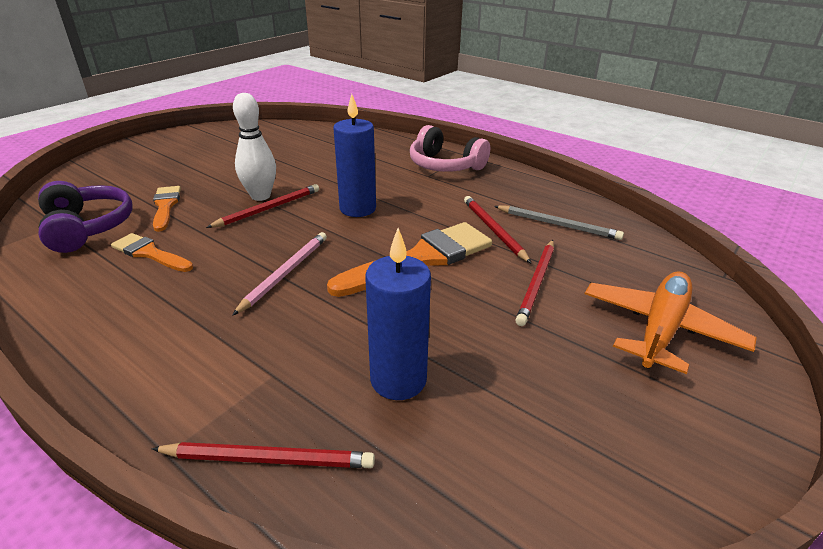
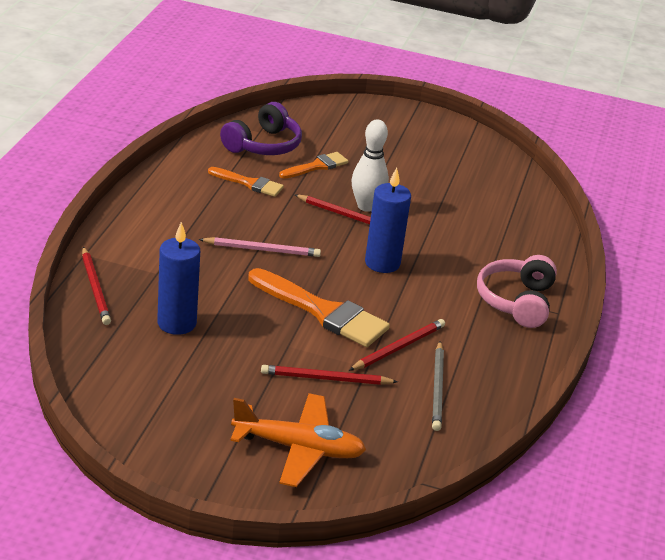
camera: 65 degrees right, 0 degrees up
(149, 253) = (249, 183): orange brush -> orange brush turned 105 degrees clockwise

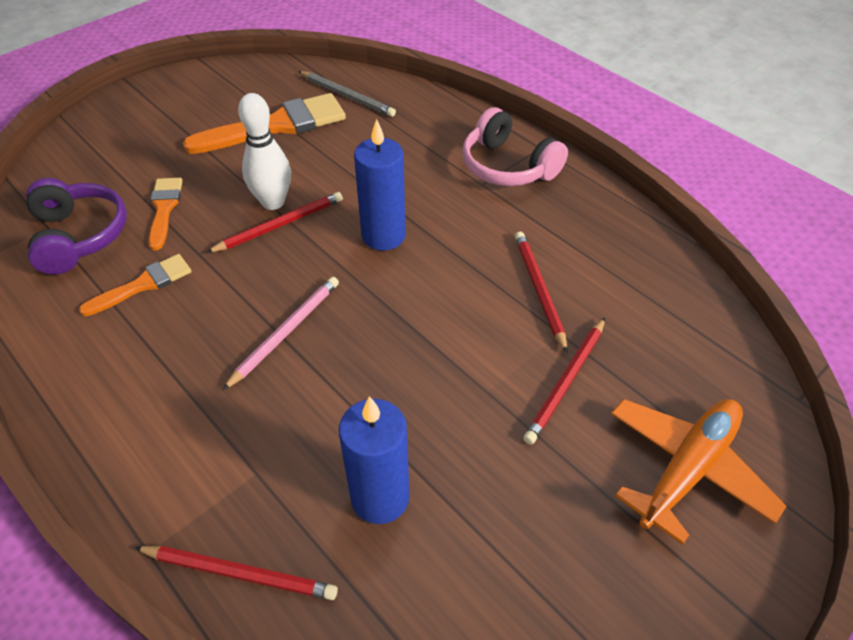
camera: 55 degrees left, 15 degrees up
(323, 312) = (441, 327): orange brush -> orange brush (277, 126)
(437, 388) = (622, 289): grey pencil -> grey pencil (347, 96)

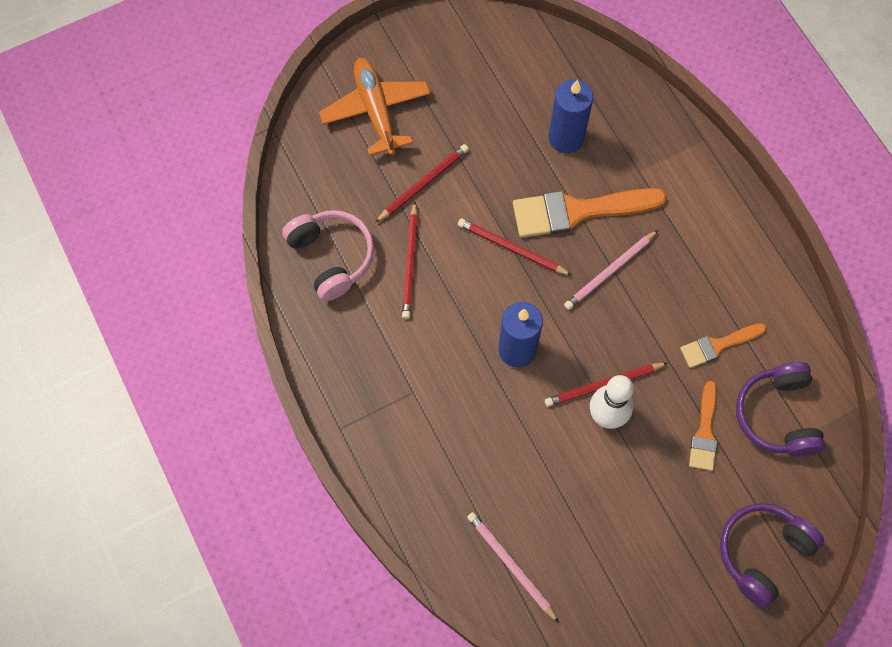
camera: 165 degrees left, 20 degrees up
(111, 139) = (762, 553): none -> purple headphones
(240, 573) = (652, 116): red pencil -> red pencil (511, 248)
(277, 126) = (592, 531): orange brush -> orange brush (578, 211)
(347, 96) = (511, 566): grey pencil -> pink pencil
(508, 166) = (381, 409): pink headphones -> pink headphones (331, 257)
(687, 469) = (376, 110): orange plane -> orange plane turned 105 degrees clockwise

